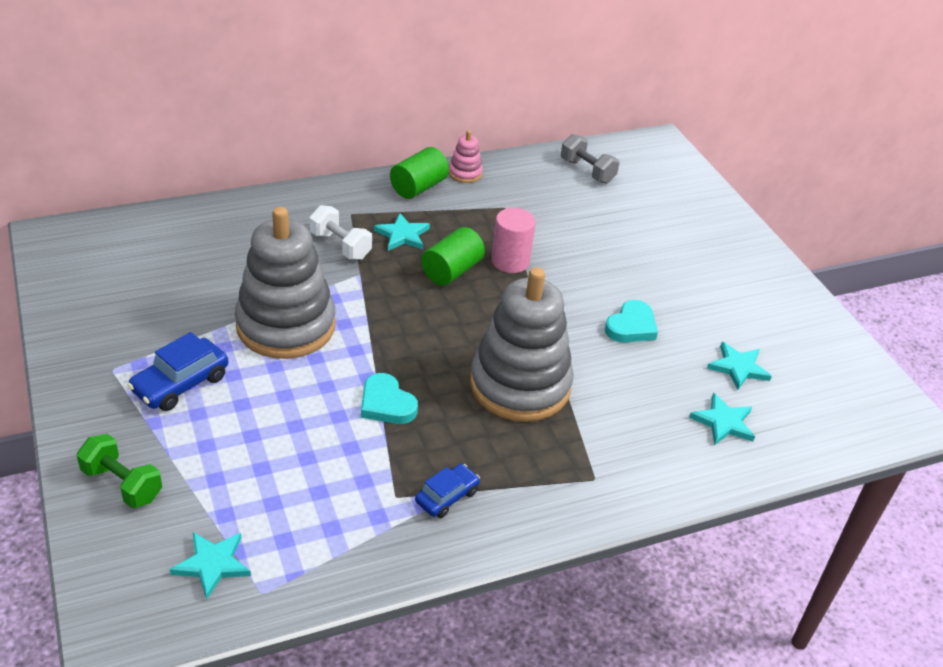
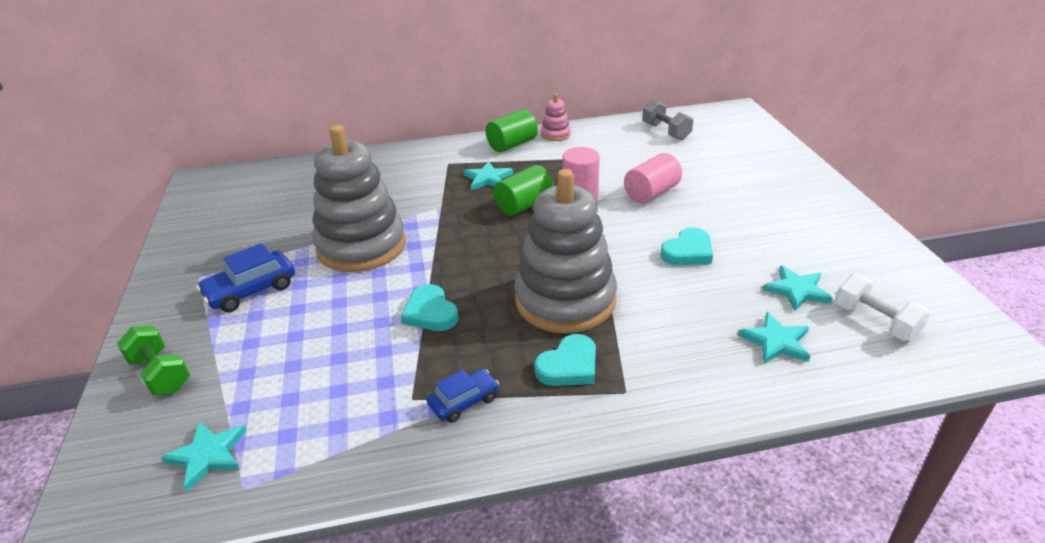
camera: 15 degrees right, 5 degrees down
(340, 245) = (431, 186): white dumbbell -> white dumbbell (875, 321)
(538, 455) = (569, 366): none -> turquoise heart
(584, 254) = (651, 193): none -> pink cylinder

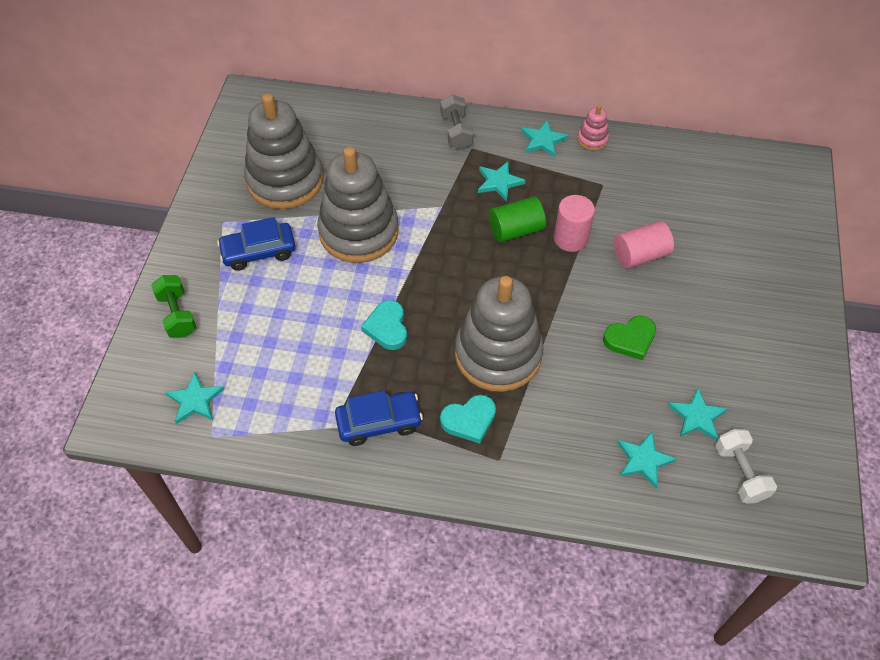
camera: 20 degrees right, 20 degrees up
(262, 228) = (285, 180): none -> grey stacking toy
(464, 401) = (379, 422): blue car -> blue car, size x1.54
(512, 144) = (543, 140): green cylinder -> turquoise star
(666, 131) = (705, 172): grey dumbbell -> grey dumbbell (456, 132)
(688, 252) = (630, 339): turquoise heart -> green heart

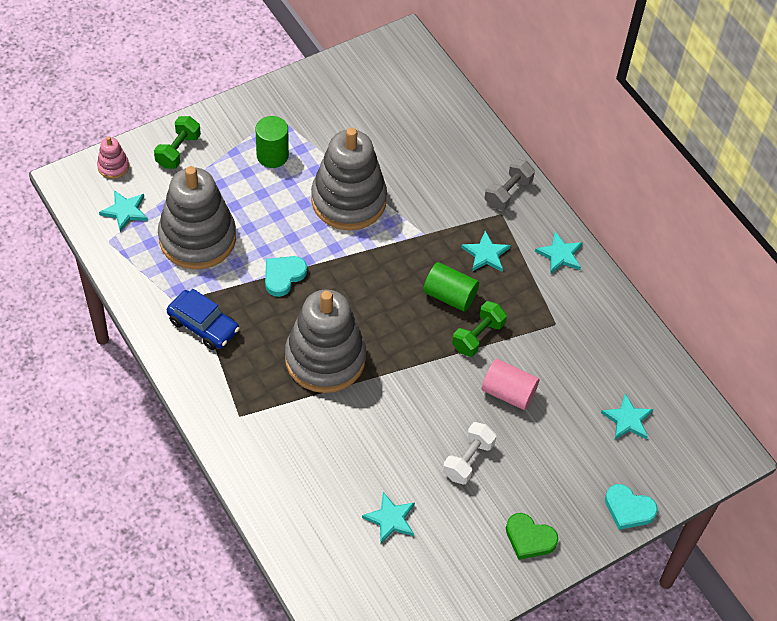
camera: 45 degrees right, 0 degrees up
(259, 252) = (272, 156): blue car -> green cylinder
(285, 180) = (349, 123): grey stacking toy -> grey stacking toy (197, 238)
(469, 420) = (254, 377): turquoise heart -> turquoise heart (628, 509)
(570, 238) = (478, 336): pink cylinder -> green dumbbell
(592, 139) = (597, 287): pink stacking toy -> pink stacking toy (113, 166)
(630, 339) = (420, 434): green heart -> green heart (529, 538)
(643, 460) = (320, 506): turquoise star -> turquoise star (627, 420)
(740, 473) = (366, 575): white dumbbell -> white dumbbell (468, 460)

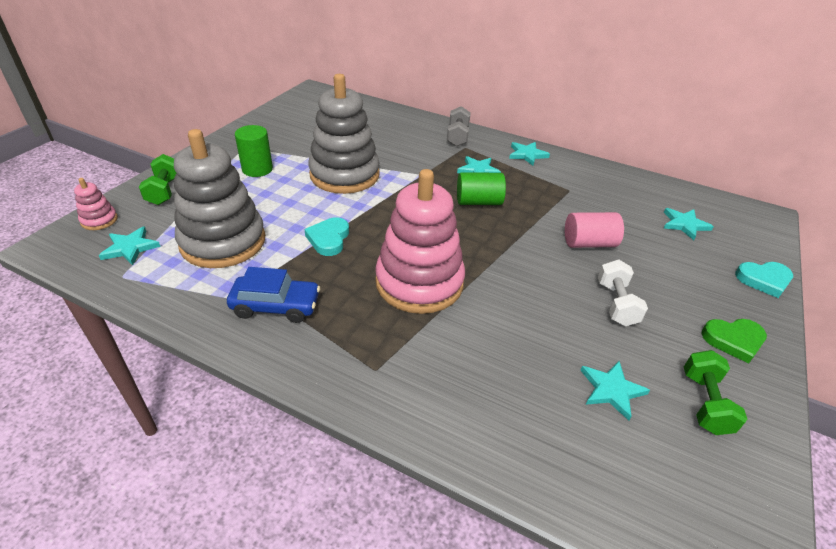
camera: 30 degrees left, 15 degrees down
(325, 358) = (419, 282): grey stacking toy -> pink stacking toy
(478, 336) = (526, 218): green dumbbell -> green dumbbell (705, 403)

